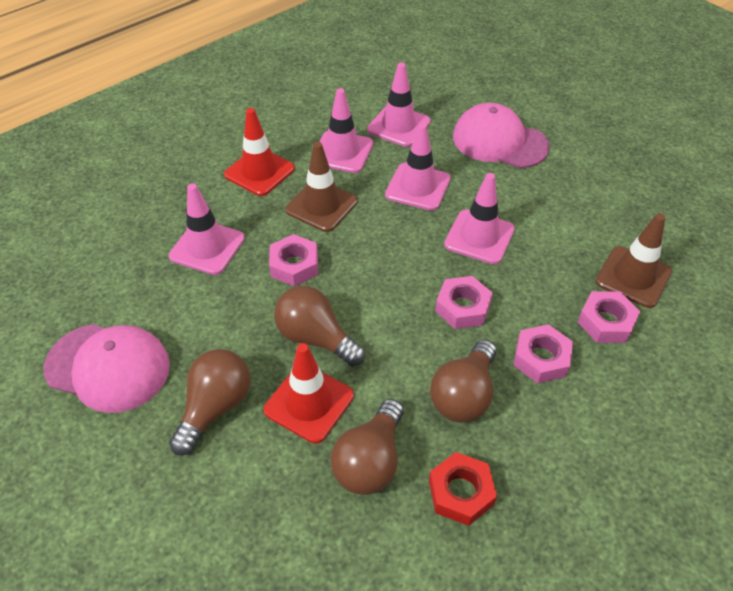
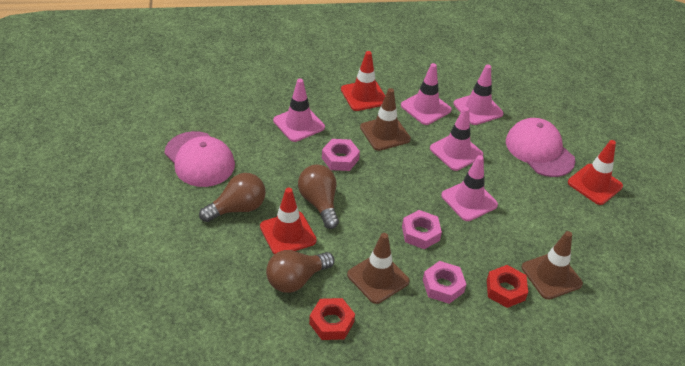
camera: 30 degrees right, 5 degrees down
(464, 395) = (378, 278): brown light bulb -> brown traffic cone
(582, 151) = (594, 184): none -> red traffic cone
(606, 322) = (505, 290): pink nut -> red nut

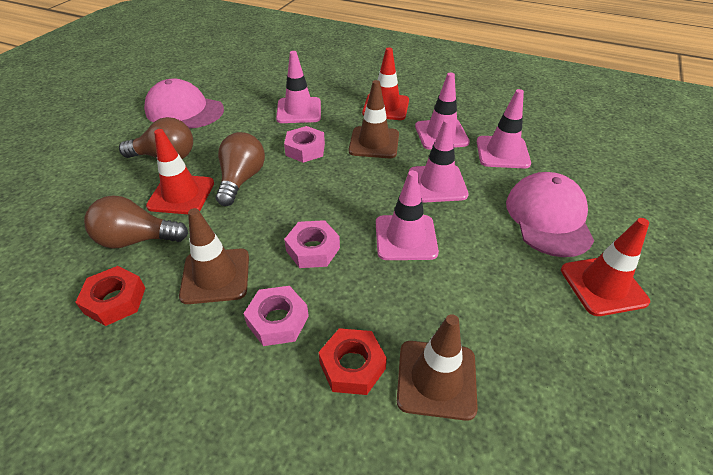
camera: 35 degrees right, 0 degrees up
(199, 159) = (184, 110): pink cap -> pink cap turned 120 degrees clockwise

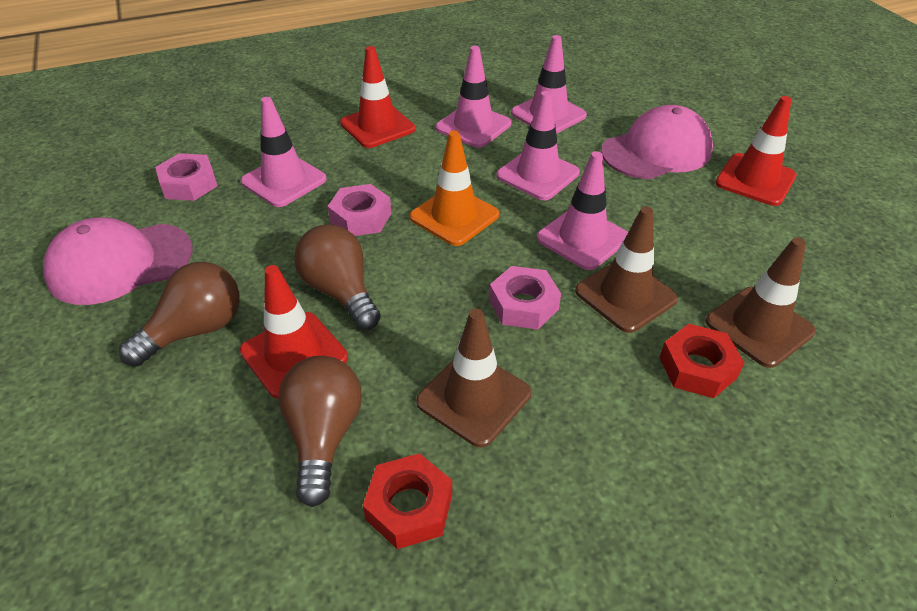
camera: 45 degrees left, 0 degrees up
(137, 240) = (324, 436): brown light bulb -> brown light bulb turned 135 degrees clockwise
(278, 320) = (591, 385): pink nut -> pink nut (189, 184)
(352, 178) = (454, 216): none -> orange traffic cone
(374, 143) = (422, 169): brown traffic cone -> brown traffic cone (625, 295)
(548, 217) = (656, 151): pink cap -> pink cap turned 105 degrees clockwise

